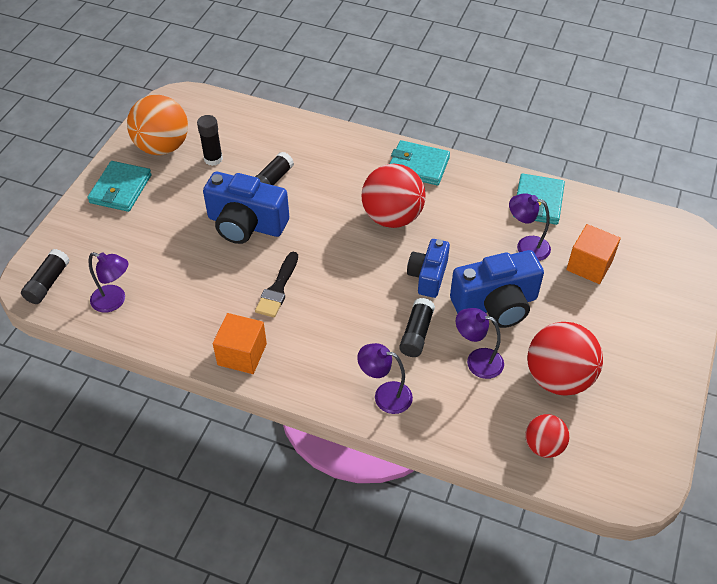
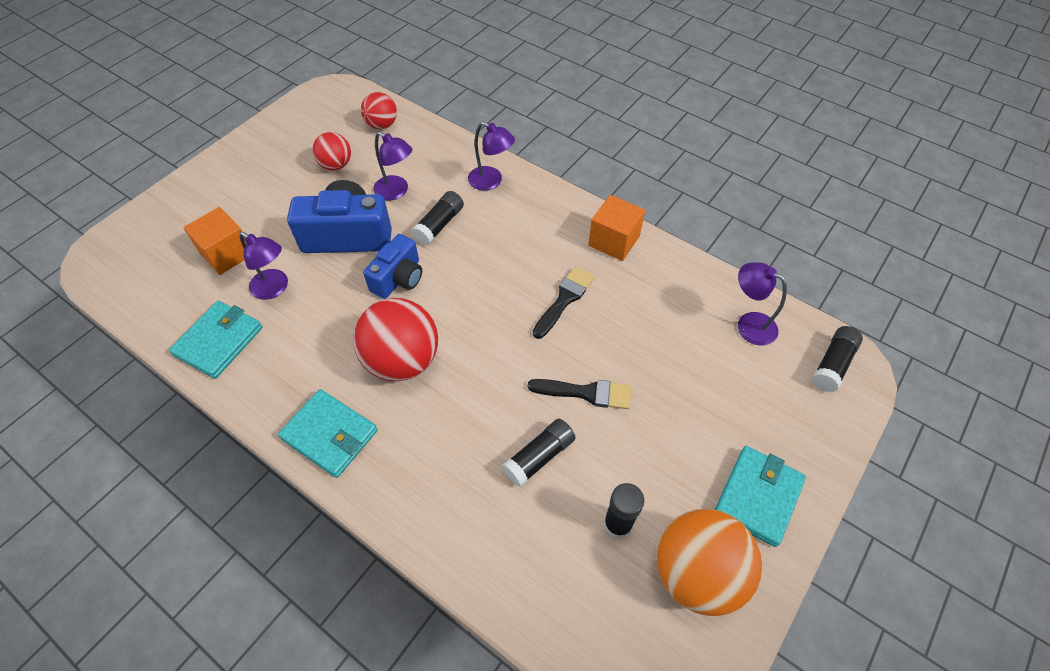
camera: 165 degrees left, 5 degrees up
(246, 224) = (586, 393): blue camera -> black brush
(558, 378) = (336, 165): red ball -> red ball, size x0.56

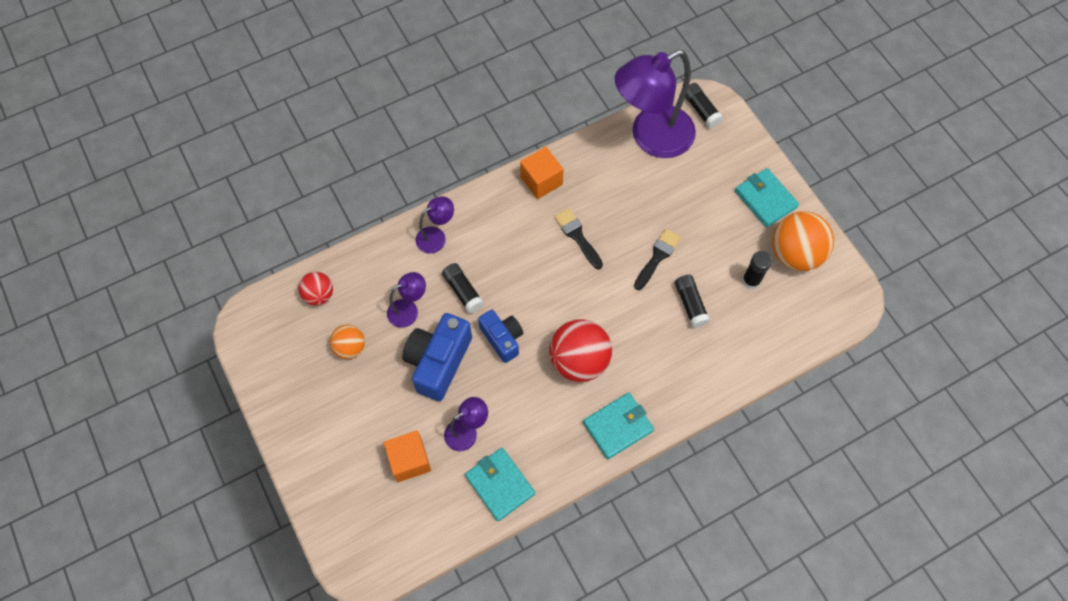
camera: 65 degrees left, 10 degrees up
(336, 165) = (350, 347): red ball -> orange ball
(749, 324) = (651, 137): purple lamp -> purple lamp, size x2.21

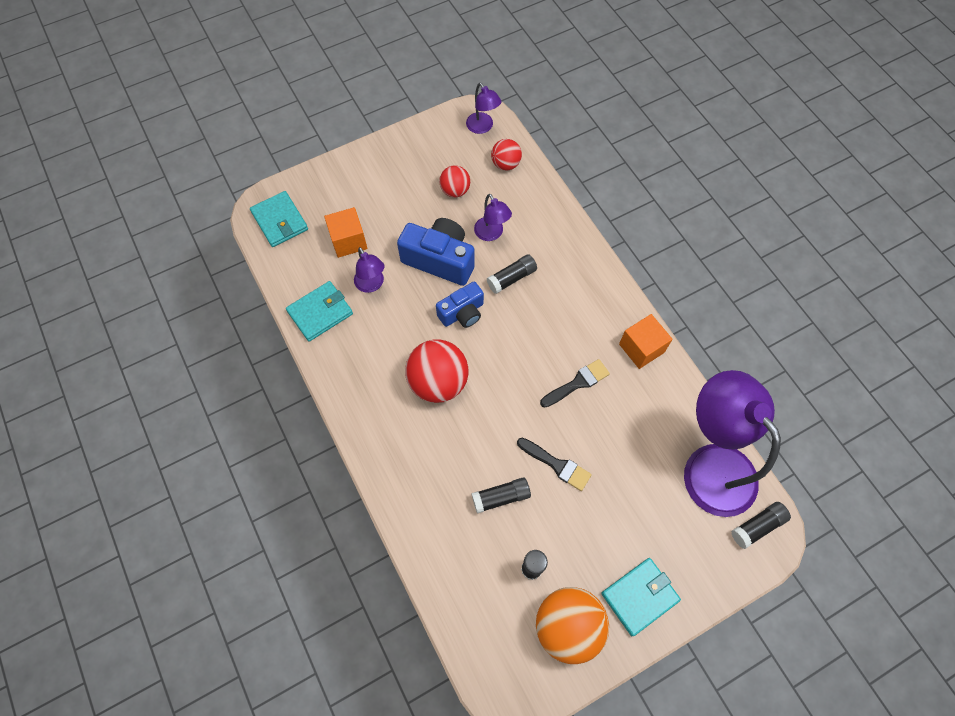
camera: 90 degrees right, 0 degrees up
(350, 347) = (455, 190): orange ball -> red ball
(436, 237) = (569, 254): purple lamp -> purple lamp (482, 127)
(618, 426) = (368, 417): turquoise wallet -> turquoise wallet (280, 221)

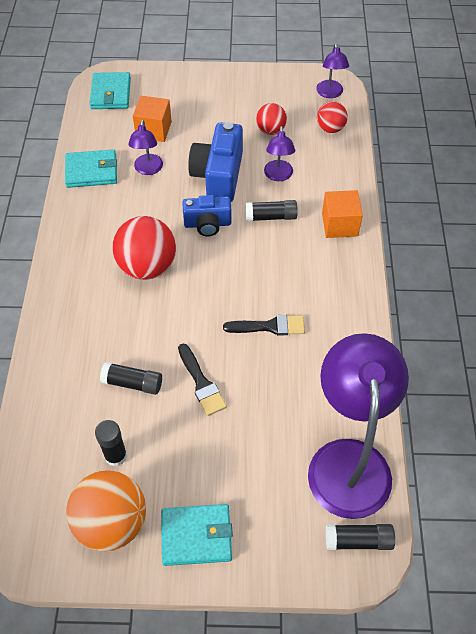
camera: 30 degrees right, 10 degrees down
(440, 260) = (218, 176): blue camera -> blue camera turned 135 degrees counterclockwise
(641, 348) = (351, 327): orange cube -> orange cube (339, 224)

